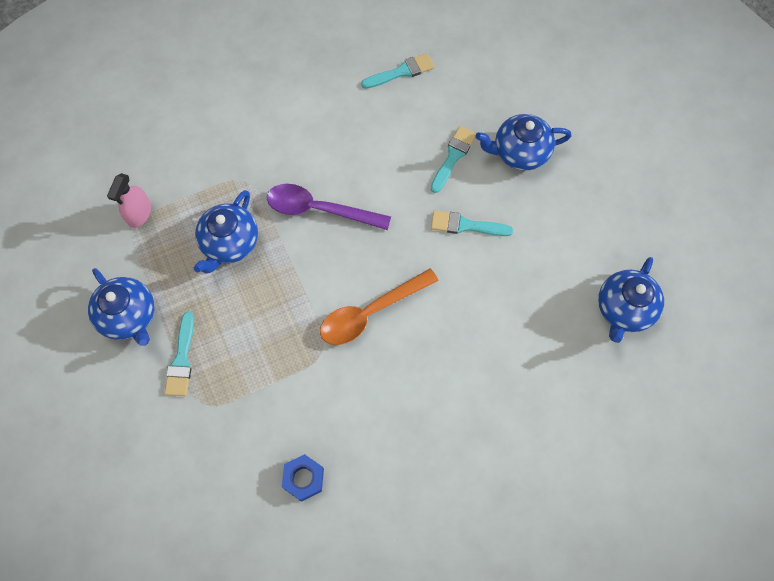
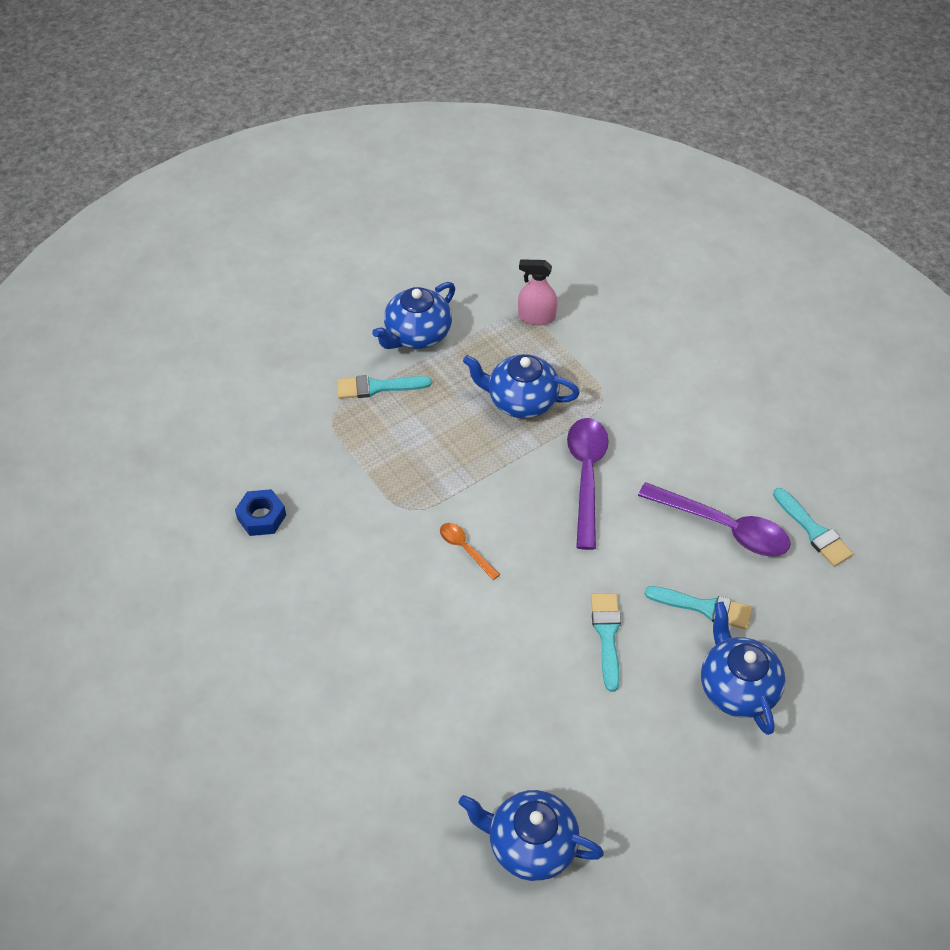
camera: 80 degrees right, 15 degrees down
(370, 313) = (465, 549): orange spoon -> orange spoon, size x0.50
(387, 127) = (724, 527): none -> purple spoon

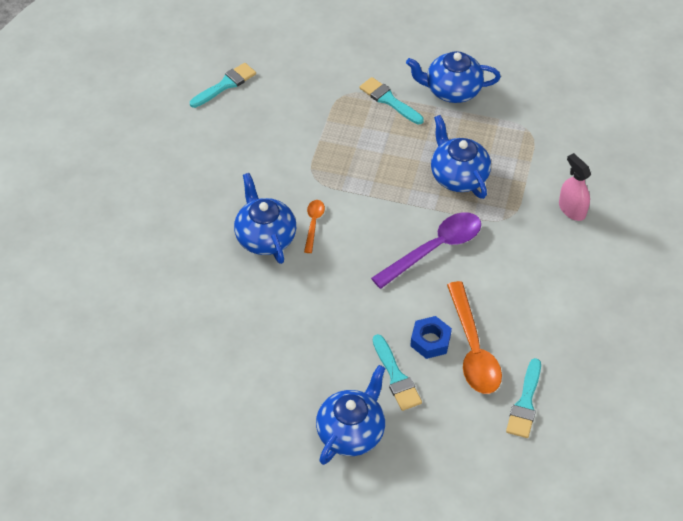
camera: 50 degrees right, 0 degrees up
(261, 517) = (237, 114): blue nut -> blue nut (430, 341)
(530, 844) = (140, 390): blue teapot -> blue teapot (265, 237)
(536, 317) = (538, 139): pink spray bottle -> pink spray bottle (572, 209)
(607, 635) = (322, 337): turquoise brush -> turquoise brush (225, 85)
(724, 527) = (473, 349): purple spoon -> orange spoon

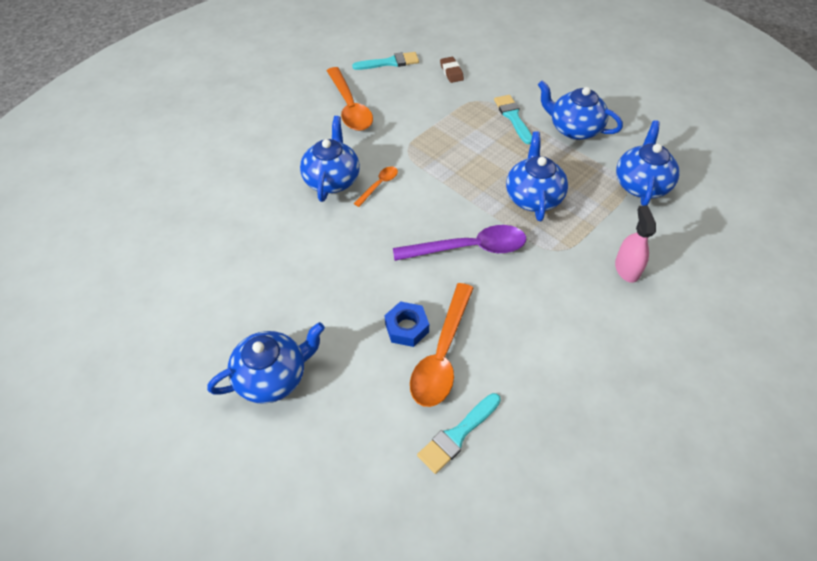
camera: 30 degrees right, 0 degrees up
(223, 153) = (350, 107): none -> orange spoon
(296, 72) = (451, 72): none -> brown eraser
(396, 377) = (351, 345): turquoise brush -> none
(541, 124) = (641, 184): none -> blue teapot

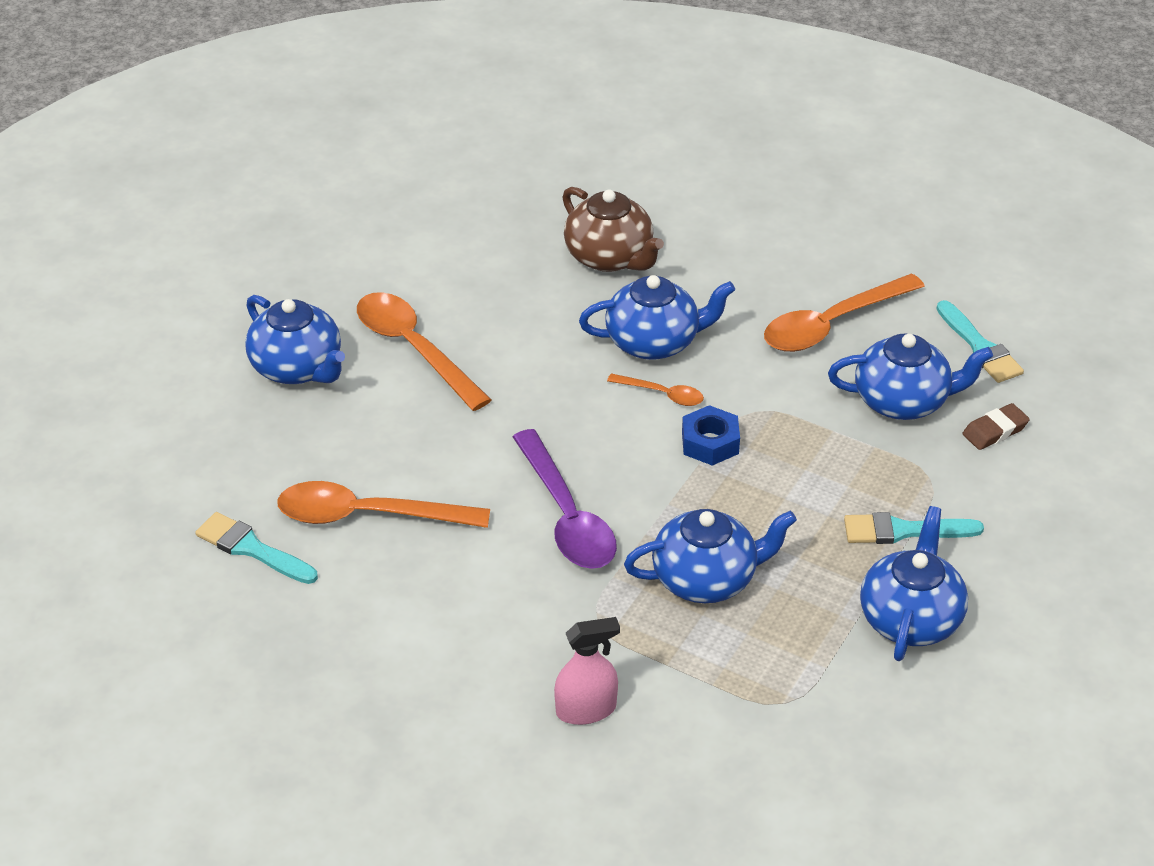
camera: 75 degrees right, 10 degrees down
(245, 184) = (610, 257): none -> brown teapot
(284, 301) = (414, 349): none -> orange spoon
(407, 328) = (402, 473): blue nut -> blue nut (710, 443)
(513, 117) = (904, 530): turquoise brush -> turquoise brush turned 150 degrees counterclockwise
(641, 184) = (796, 723): blue teapot -> blue teapot (903, 401)

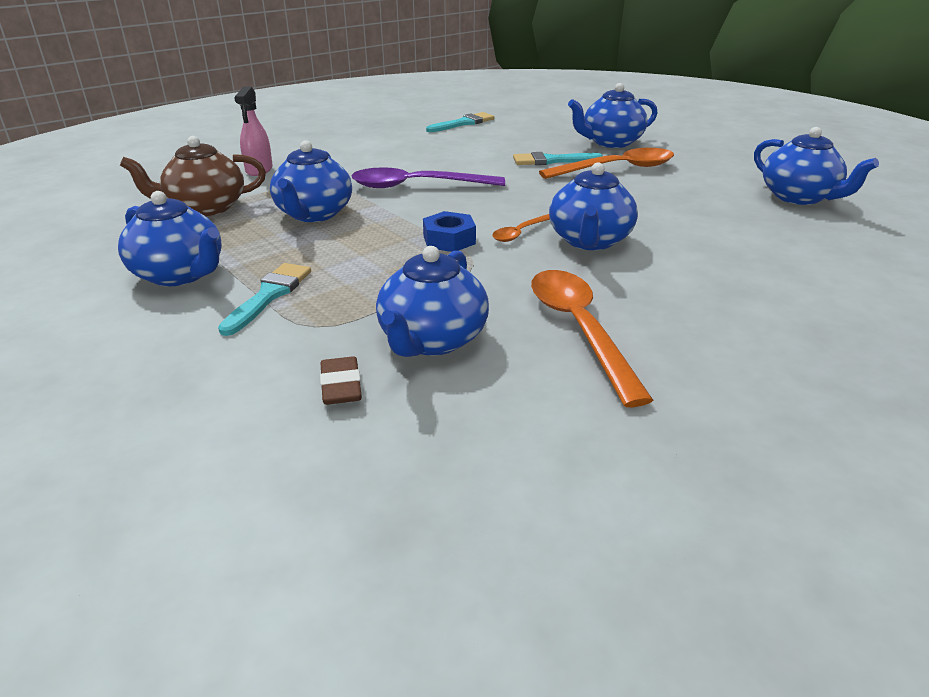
camera: 110 degrees right, 10 degrees down
(367, 515) = (466, 144): orange spoon -> none
(450, 207) = (799, 197): none -> blue teapot
(610, 257) = (720, 243): brown teapot -> brown teapot (205, 208)
(980, 347) = (489, 422): turquoise brush -> turquoise brush (552, 161)

